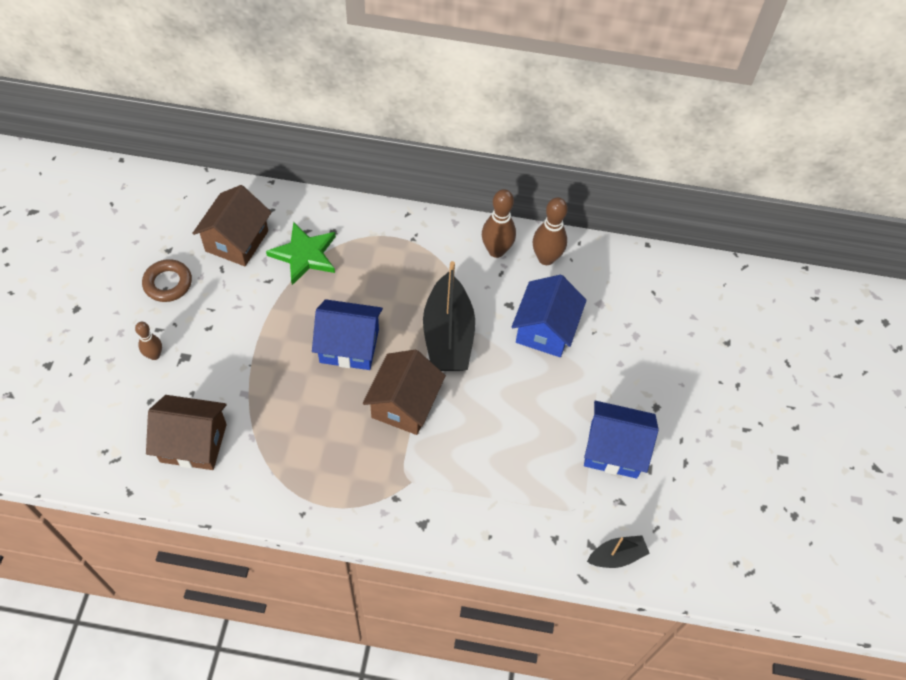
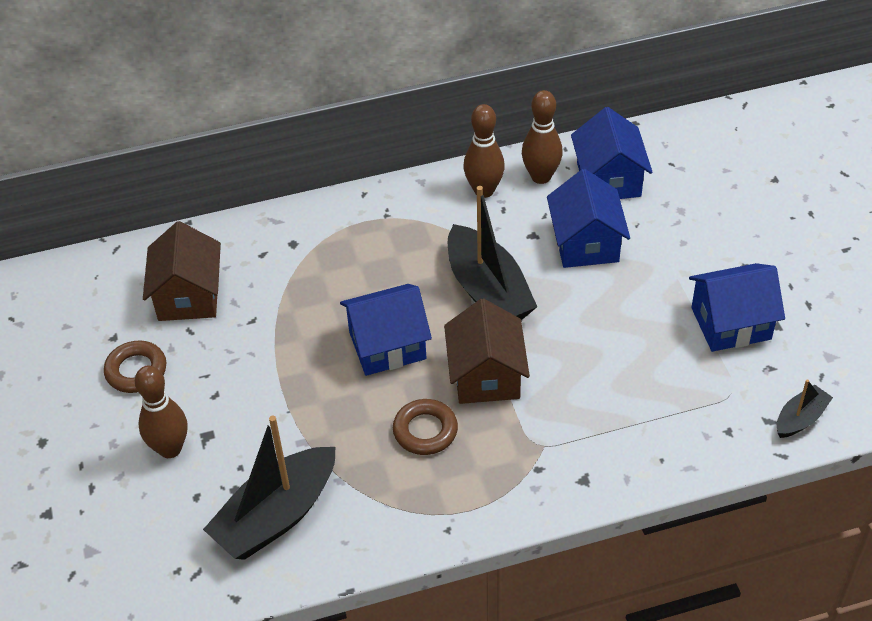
camera: 20 degrees left, 10 degrees down
(154, 355) = (170, 449): brown bowling pin -> brown bowling pin, size x1.66
(193, 443) = (276, 516): brown house -> black boat
(304, 255) = (276, 278): green star -> none
(334, 427) = (425, 431): none -> brown ring
(596, 284) = (608, 180): none -> blue house

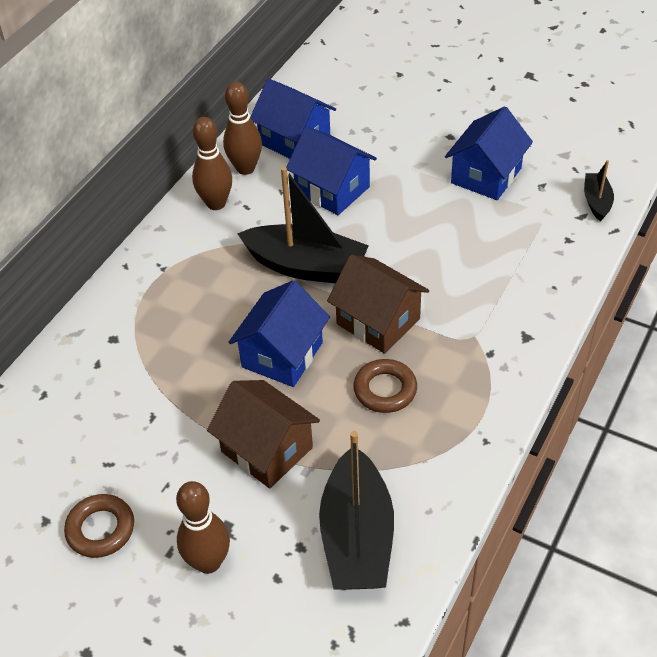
camera: 45 degrees left, 0 degrees up
(188, 296) = (73, 439): brown house -> brown house (267, 449)

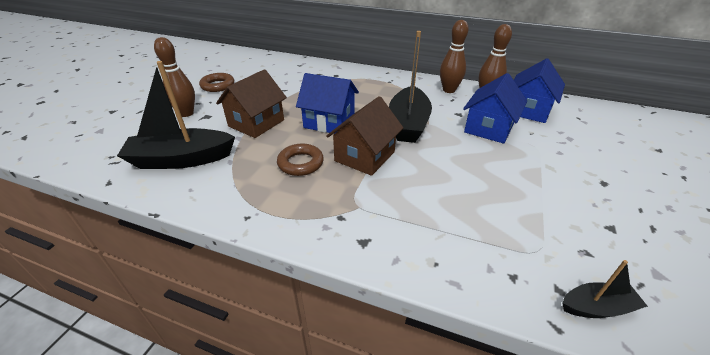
camera: 80 degrees right, 10 degrees down
(486, 176) = (568, 208): blue house -> none

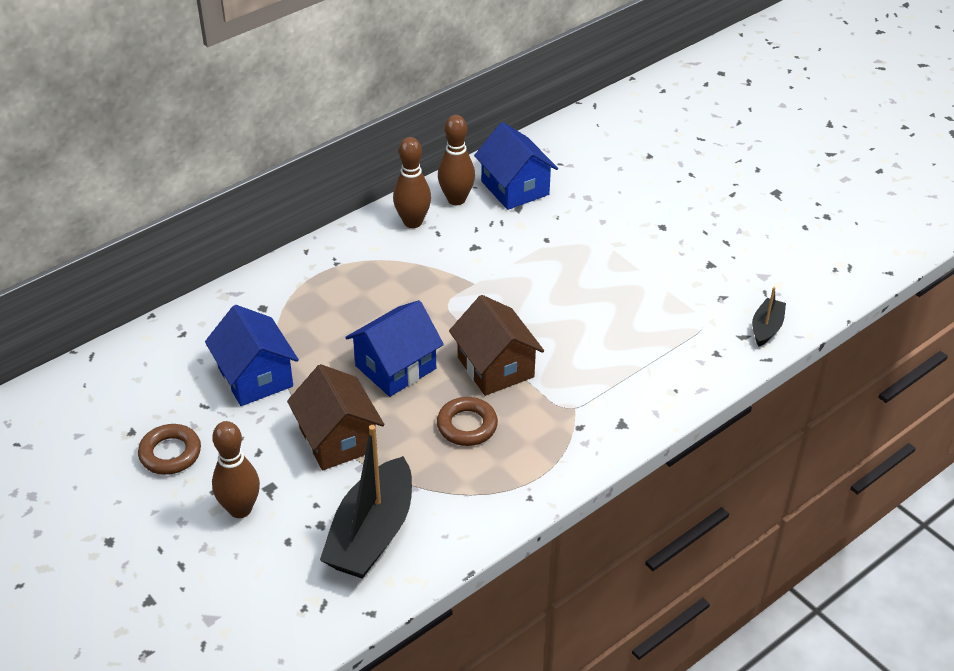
camera: 60 degrees left, 5 degrees up
(408, 124) = (460, 300): black boat -> none
(489, 128) = (523, 241): blue house -> blue house (255, 377)

